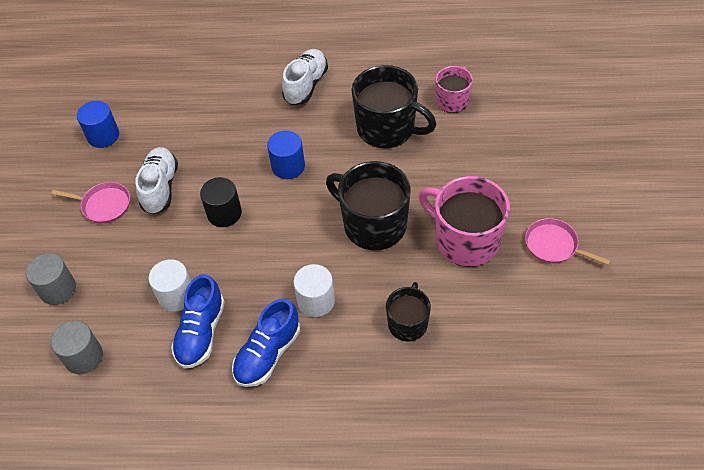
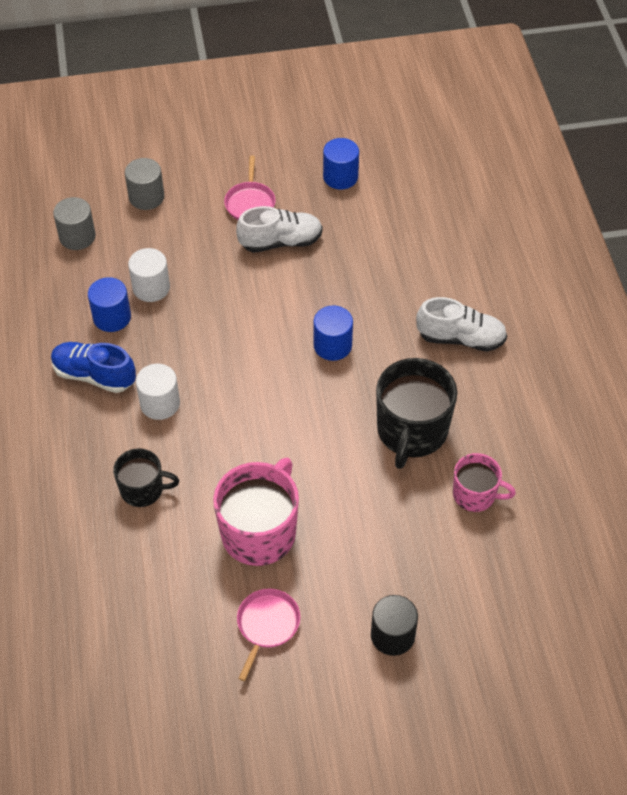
camera: 75 degrees right, 0 degrees up
(201, 333) = (112, 317): blue shoe -> blue cylinder
(224, 213) = (257, 303): black cylinder -> black cylinder (392, 635)
(373, 224) = (266, 439): black mug -> none

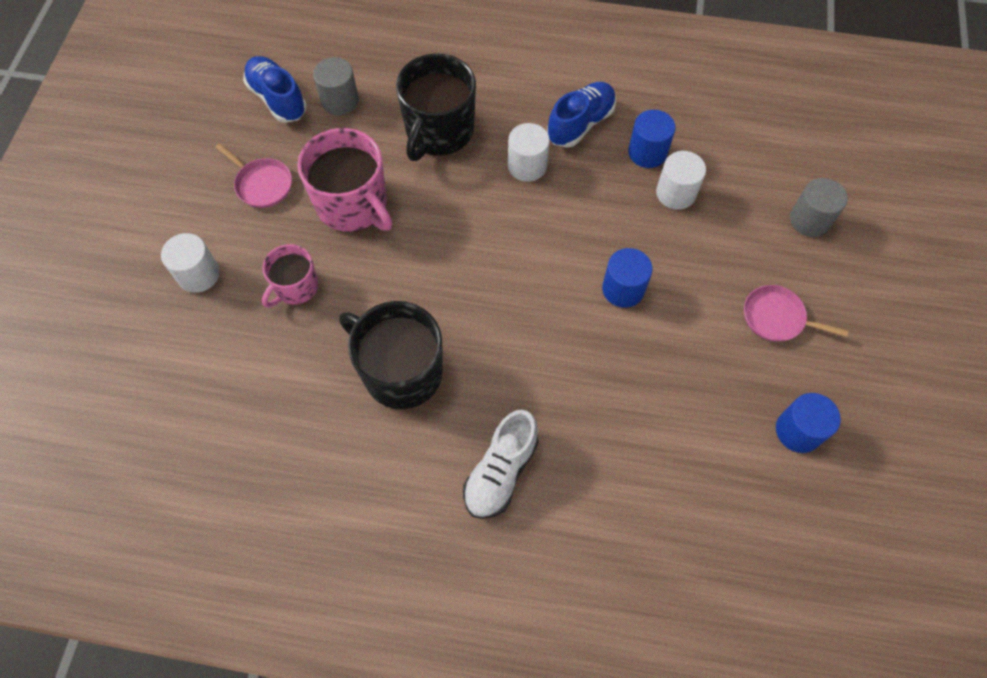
camera: 110 degrees right, 10 degrees up
(77, 236) = (765, 147): grey cylinder -> grey cylinder (340, 100)
(143, 489) = (439, 131): black mug -> black mug, size x1.72
(149, 660) = (277, 99): none -> blue shoe
(281, 242) = (706, 331): white shoe -> none
(332, 345) = (540, 334): blue cylinder -> blue cylinder (623, 289)
(392, 635) = (198, 274): black cylinder -> white cylinder
(475, 494) = (299, 403): pink mug -> pink mug (296, 287)

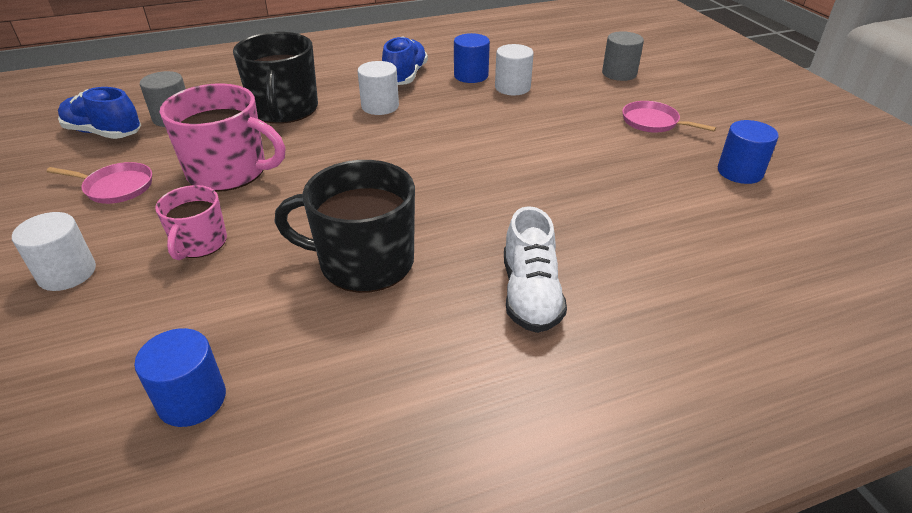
camera: 30 degrees left, 25 degrees down
(623, 289) = (523, 144): blue cylinder -> blue cylinder (192, 400)
(776, 318) = (653, 122): pink pan -> pink pan turned 45 degrees clockwise

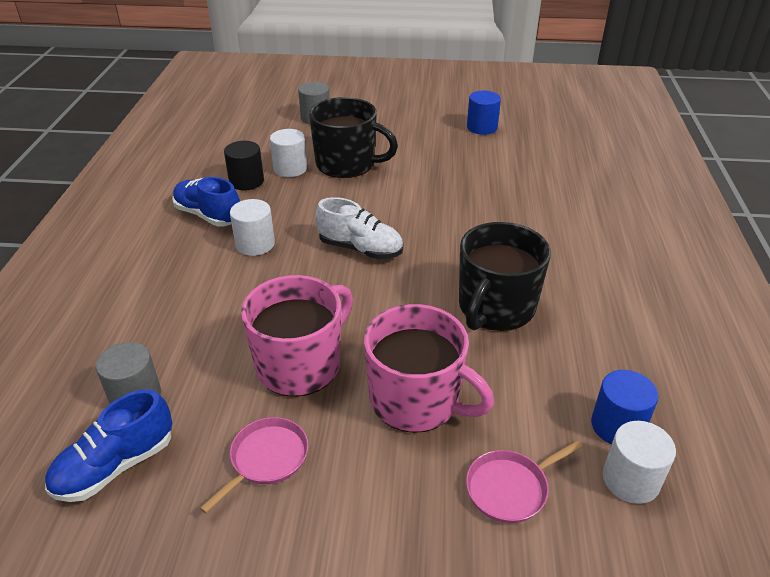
camera: 65 degrees left, 0 degrees up
(67, 273) = (413, 506): white cylinder -> white cylinder (630, 480)
(199, 243) = (416, 400): pink mug -> pink mug, size x1.72
(284, 110) = (202, 305): black mug -> black mug (347, 164)
(471, 76) = (246, 181): blue cylinder -> black cylinder
(530, 294) = (566, 244): white shoe -> white shoe (360, 249)
(653, 122) = (399, 132): pink pan -> pink pan (510, 488)

